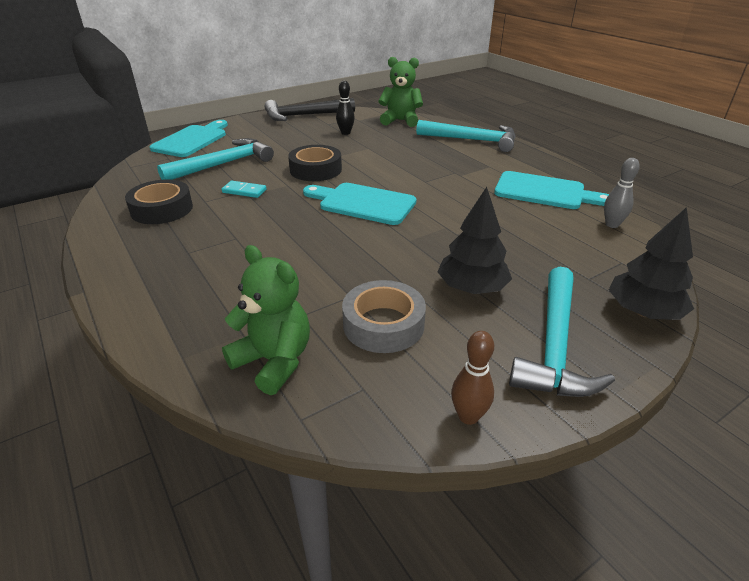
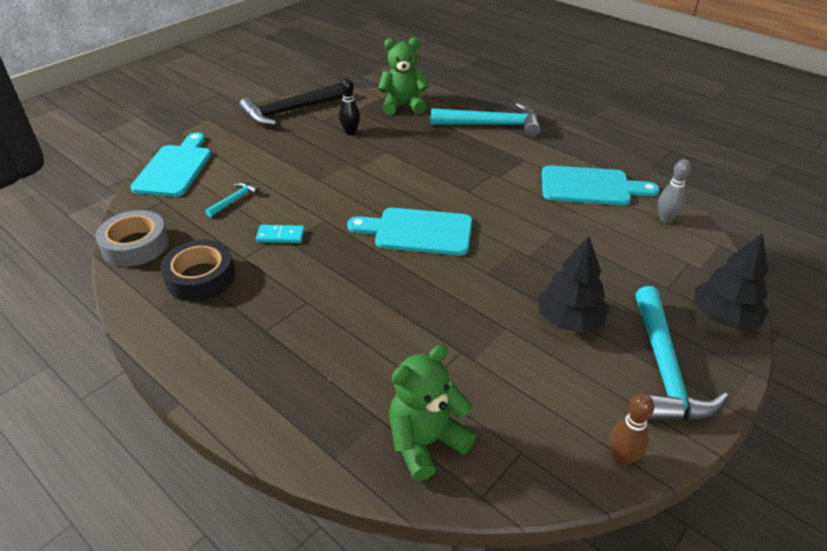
camera: 15 degrees left, 5 degrees up
(223, 164) = (234, 200): turquoise hammer -> turquoise hammer, size x0.46
(274, 361) = (426, 442): green teddy bear -> green teddy bear turned 60 degrees counterclockwise
(315, 170) = (344, 192): black tape -> none
(383, 324) = (507, 378): grey tape -> grey tape (135, 245)

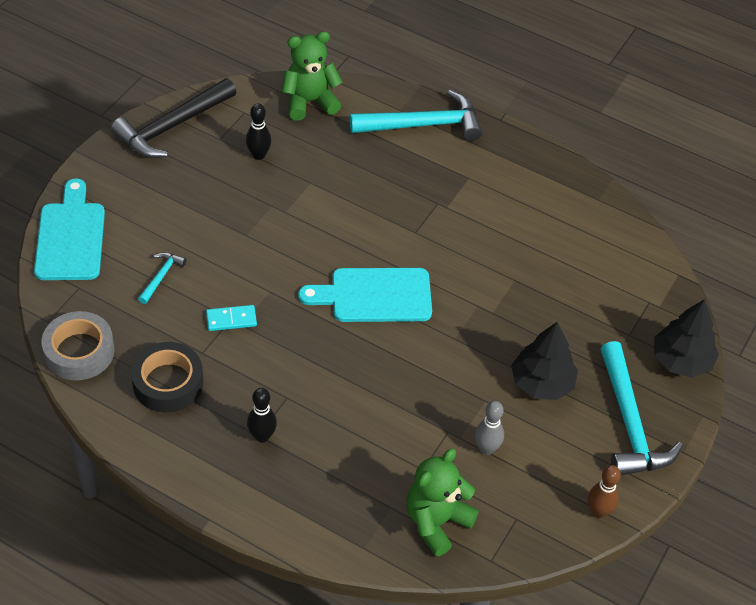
camera: 15 degrees left, 10 degrees up
(268, 332) = (262, 436): none -> black bowling pin
(590, 187) = (545, 210): turquoise cutting board -> none
(665, 219) = (625, 247): grey bowling pin -> grey bowling pin (486, 448)

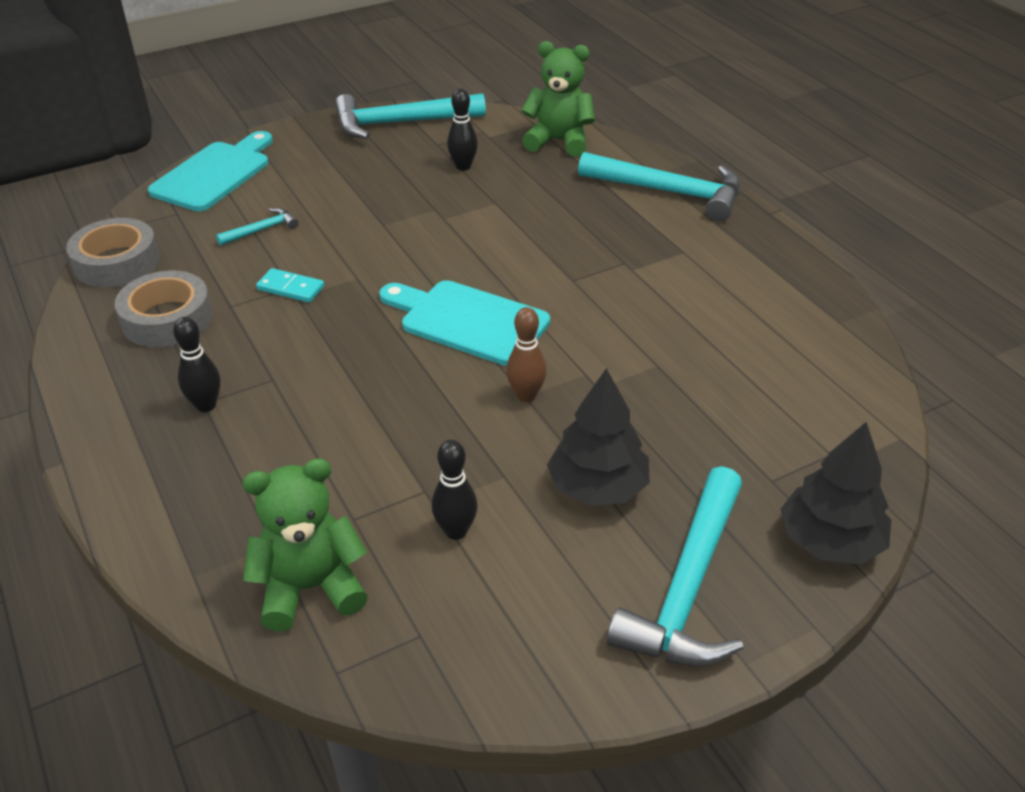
camera: 35 degrees right, 10 degrees down
(168, 383) = (167, 319): black tape -> grey tape
(172, 126) = (401, 123): black hammer -> turquoise hammer
(486, 448) = (456, 531): grey bowling pin -> black bowling pin
(598, 511) = (546, 683): brown bowling pin -> brown bowling pin (526, 395)

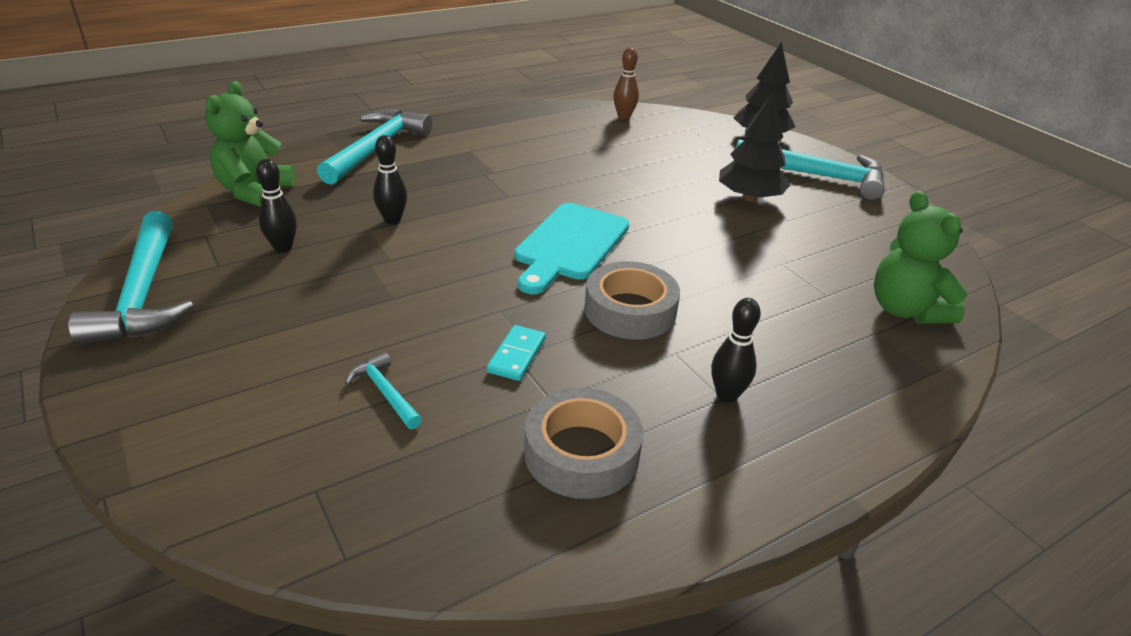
camera: 95 degrees left, 5 degrees down
(116, 262) = (445, 538): grey tape -> grey tape (630, 310)
(215, 174) = (204, 463): turquoise cutting board -> none
(456, 531) = (816, 250): black bowling pin -> black bowling pin (392, 220)
(526, 395) = (663, 220): brown bowling pin -> brown bowling pin (624, 116)

